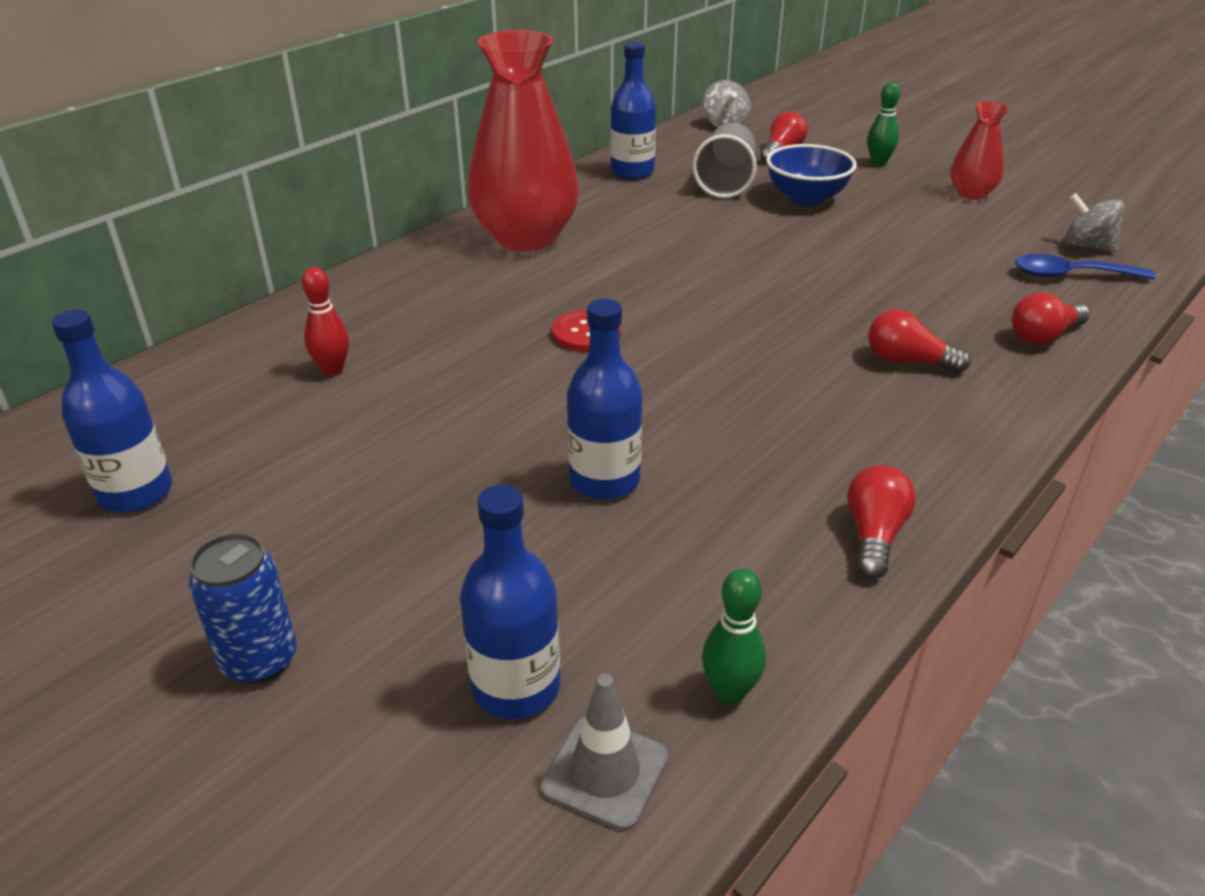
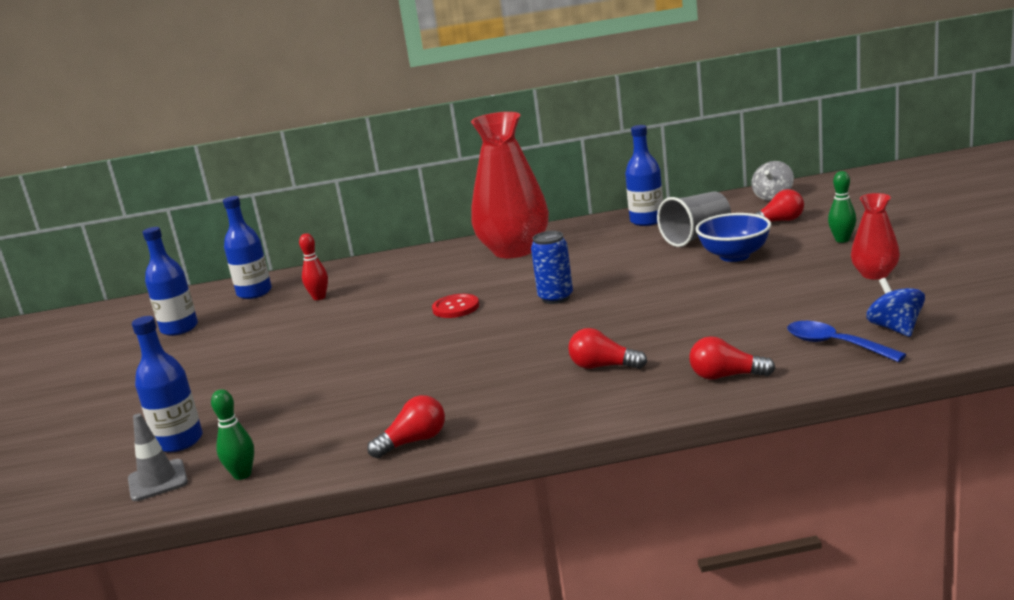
camera: 45 degrees right, 15 degrees down
(259, 660) = (125, 400): blue can -> blue can (555, 298)
(604, 480) = (343, 377): blue bottle -> blue bottle (254, 293)
(907, 361) = (603, 366): red light bulb -> red light bulb turned 45 degrees counterclockwise
(1086, 246) = (895, 328): grey spinning top -> blue spinning top

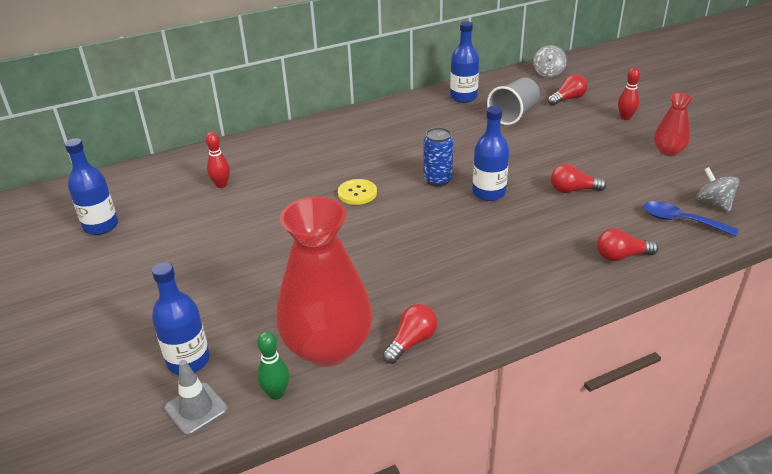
camera: 20 degrees left, 15 degrees up
(254, 293) = (152, 181): blue bottle -> blue bottle (489, 193)
(456, 308) = (357, 193): red button -> yellow button
(514, 250) = (370, 129): red vase -> red vase (328, 347)
(603, 366) = (521, 251): red light bulb -> red light bulb (573, 190)
(734, 256) = (555, 134): blue bowl -> none
(842, 240) = (625, 117): green bowling pin -> red bowling pin
(895, 328) = (713, 203): blue spinning top -> grey spinning top

